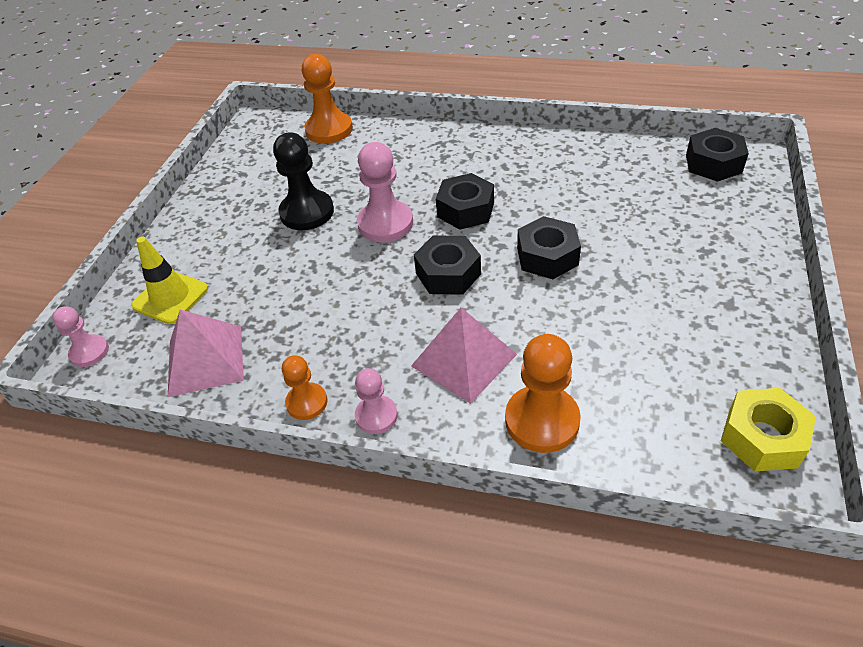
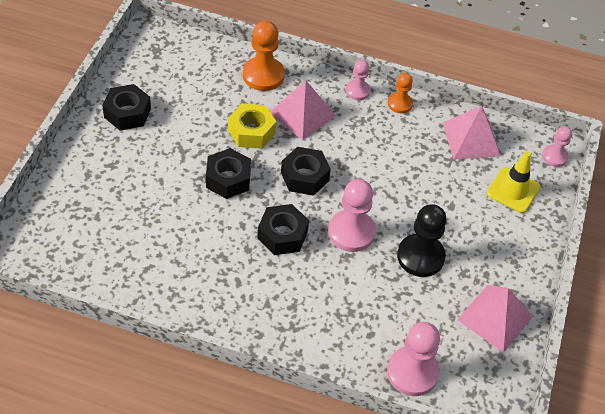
camera: 175 degrees right, 5 degrees up
(239, 175) = (495, 318): none -> pink pyramid
(329, 130) = (412, 372): orange pawn -> pink pawn
(713, 163) = (52, 249): black nut -> black nut (127, 113)
(762, 437) = (149, 51): yellow nut -> yellow nut (251, 132)

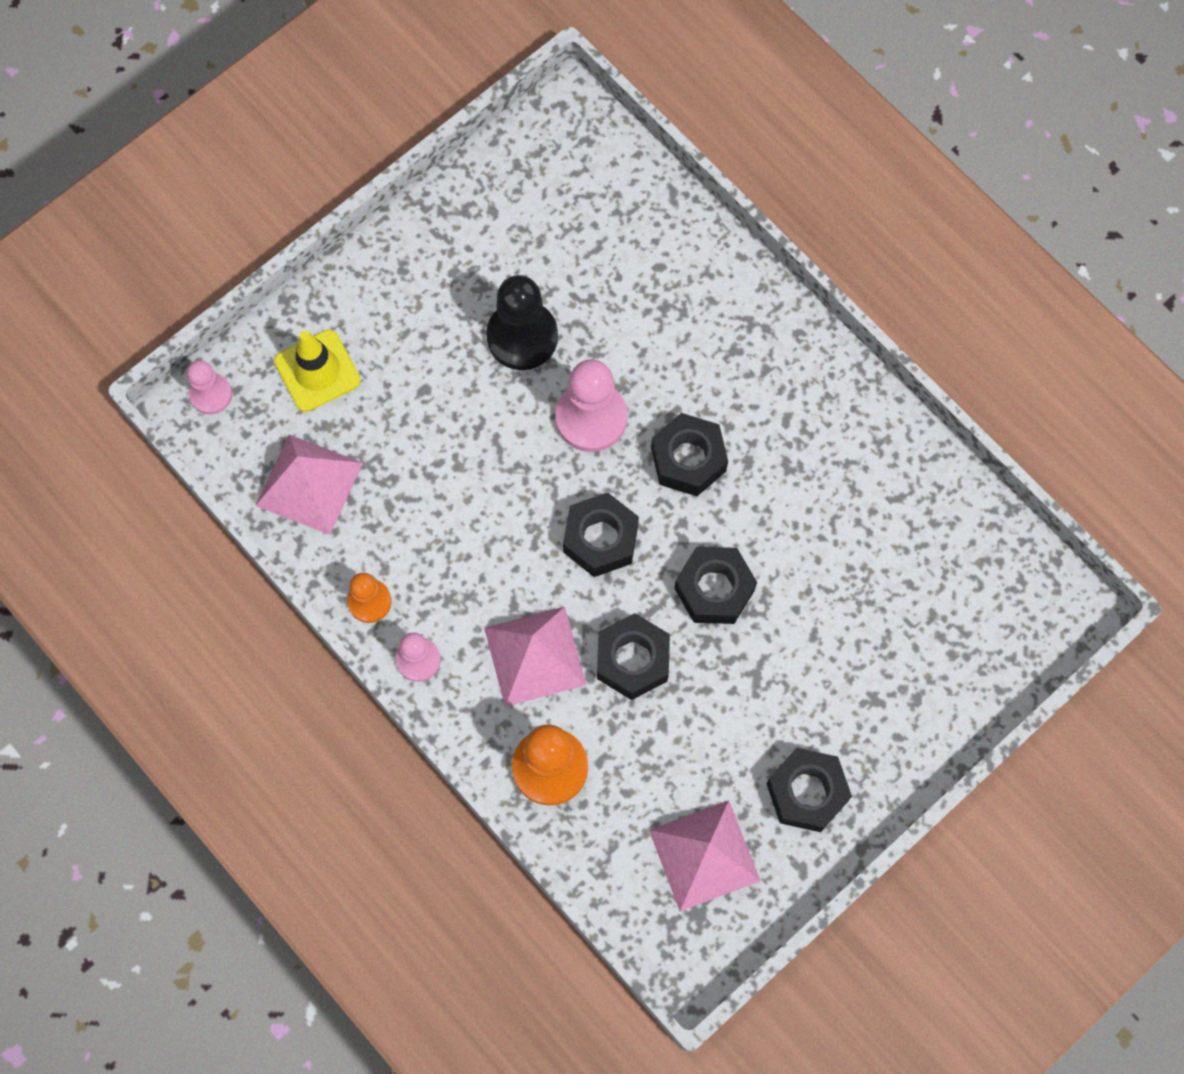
camera: 145 degrees left, 20 degrees up
(251, 132) = (632, 660): yellow nut -> black nut
(412, 372) = (639, 197): pink pawn -> none
(495, 318) = (487, 211): pink pyramid -> pink pyramid (704, 855)

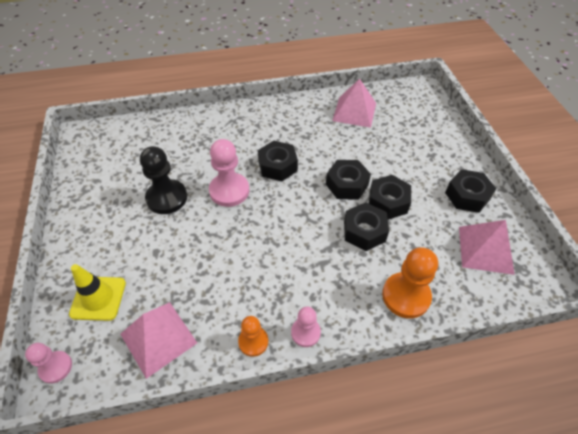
camera: 60 degrees left, 20 degrees down
(535, 656) = (337, 272): pink pyramid -> pink pyramid (354, 112)
(600, 539) = (292, 215): black nut -> black nut (388, 202)

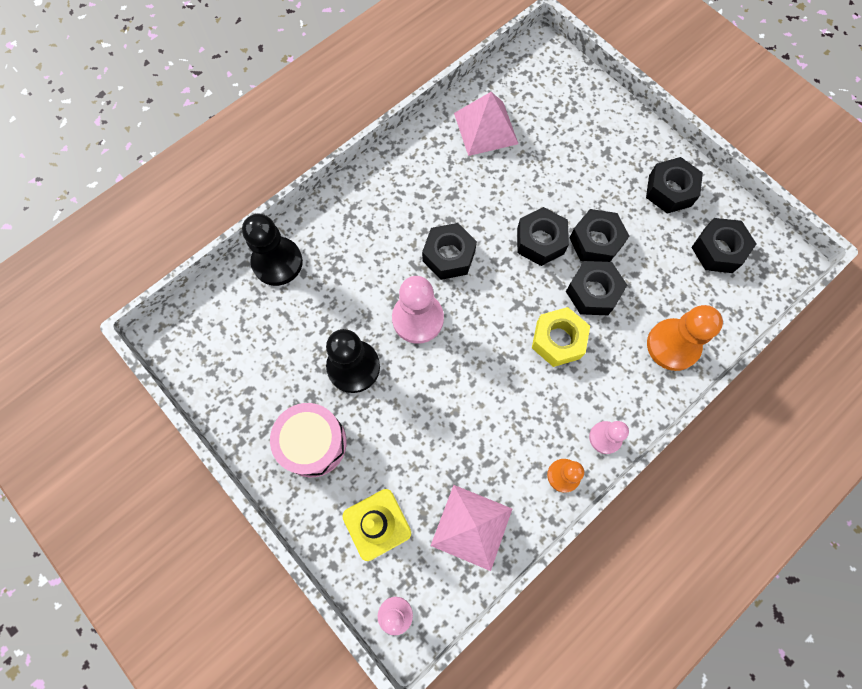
camera: 30 degrees left, 20 degrees up
(104, 227) = (313, 443): none -> pink drum
(172, 125) = (277, 262): none -> black pawn
(316, 249) = (558, 340): none -> yellow nut
(485, 249) = (718, 250): pink pyramid -> black nut

